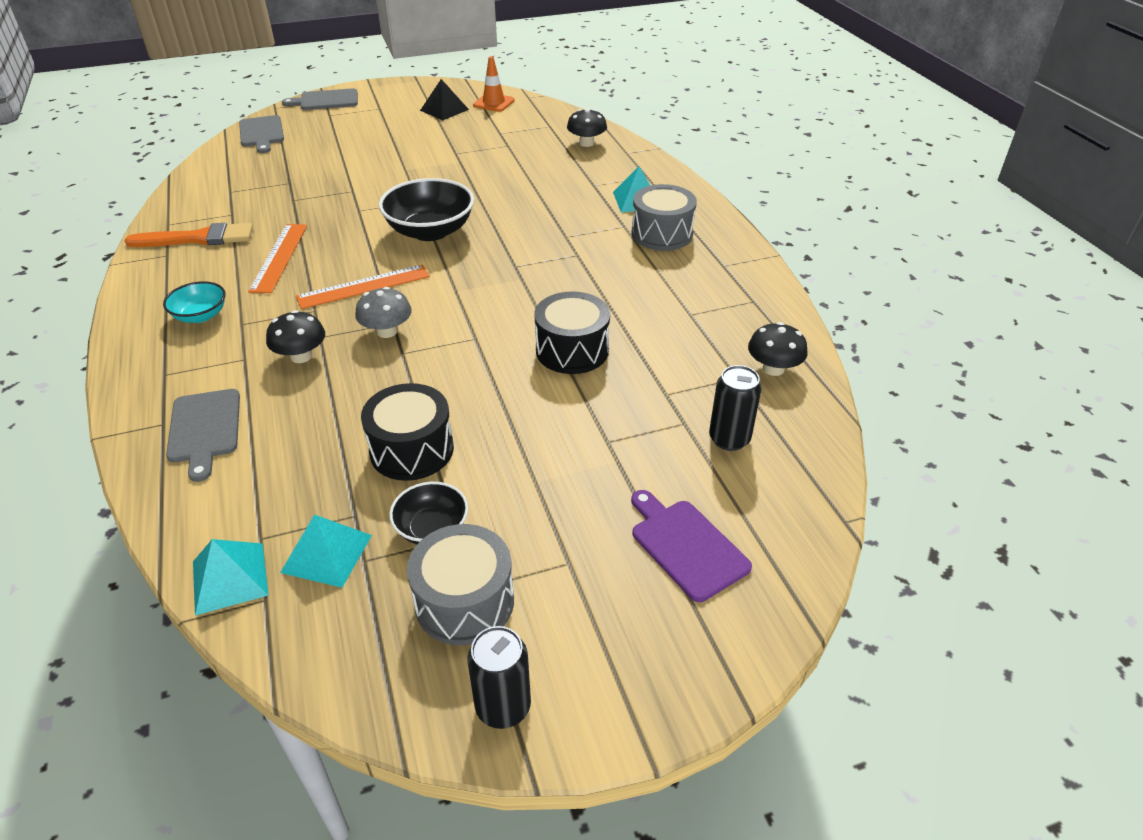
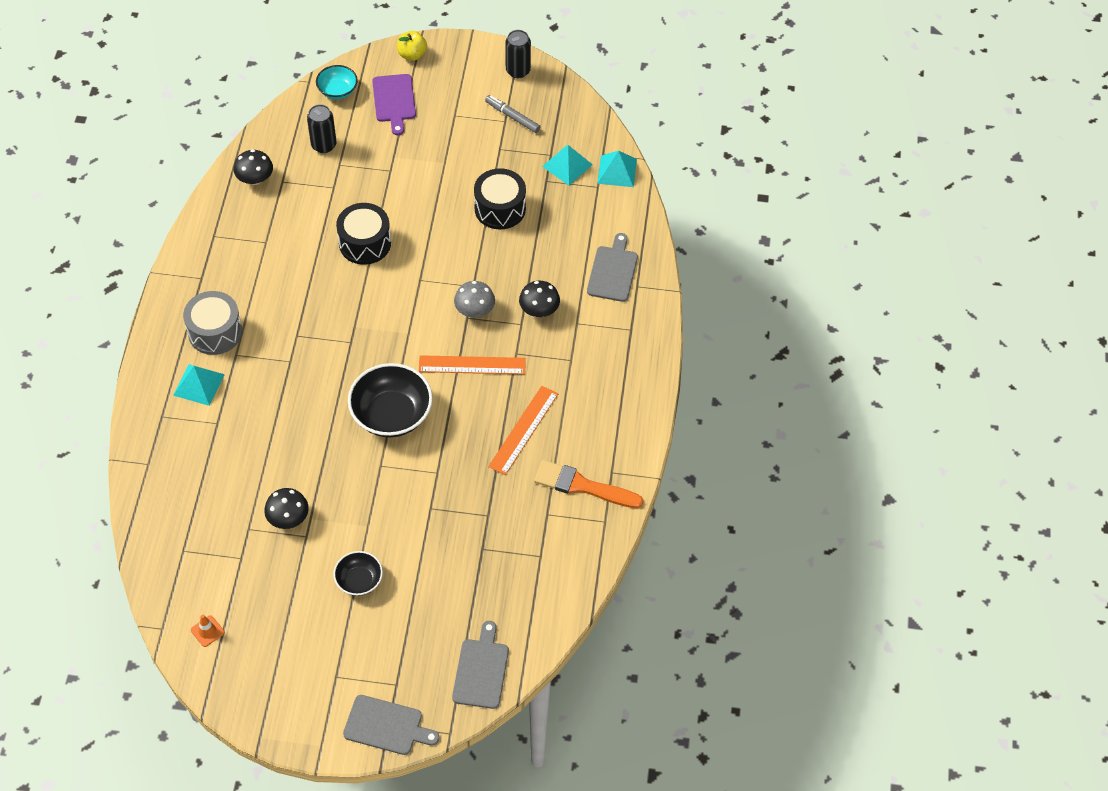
camera: 155 degrees left, 15 degrees up
(200, 315) = (597, 381): turquoise bowl -> turquoise bowl (337, 90)
(432, 528) = (510, 158): black bowl -> black bowl (359, 580)
(444, 110) = (268, 639): black pyramid -> none
(464, 602) = (512, 117): grey drum -> grey marker
(493, 103) = (207, 631): orange traffic cone -> orange traffic cone, size x0.64
(586, 143) = (172, 498): black mushroom -> black mushroom (288, 518)
(727, 649) = (412, 54): none -> yellow apple

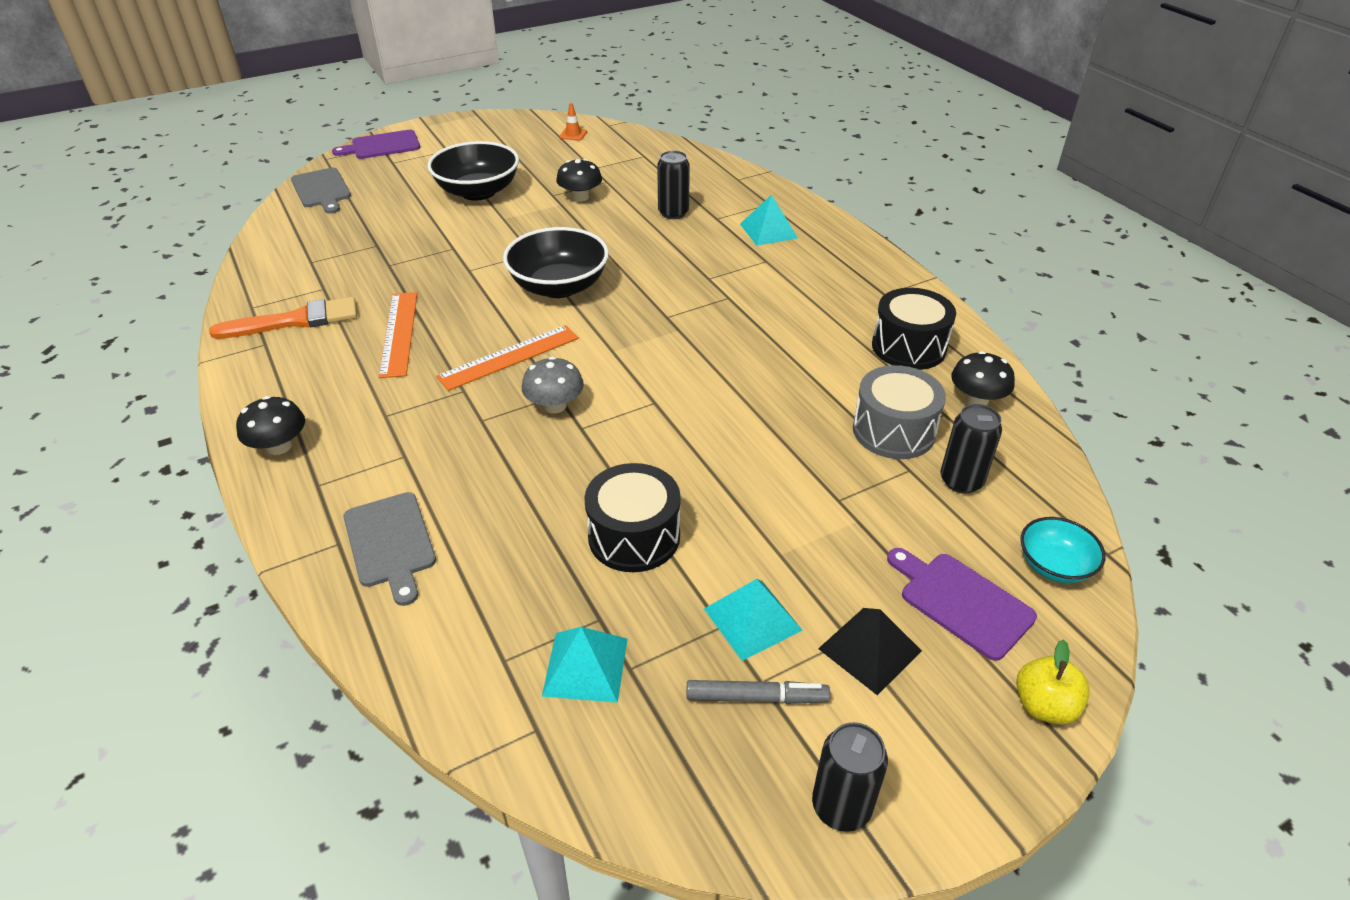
camera: 145 degrees right, 15 degrees down
(215, 332) = (808, 266): grey drum -> grey drum (893, 431)
(241, 450) = (673, 213): none -> black can
(359, 580) = (478, 192): black bowl -> black bowl, size x1.80
(365, 243) = (763, 404): black drum -> black drum (908, 347)
(386, 726) = (382, 146): grey cutting board -> purple cutting board
(451, 107) = (870, 649): none -> black pyramid
(539, 310) = (469, 445): black mushroom -> black mushroom (279, 446)
(617, 171) = (487, 711): turquoise pyramid -> turquoise pyramid (752, 619)

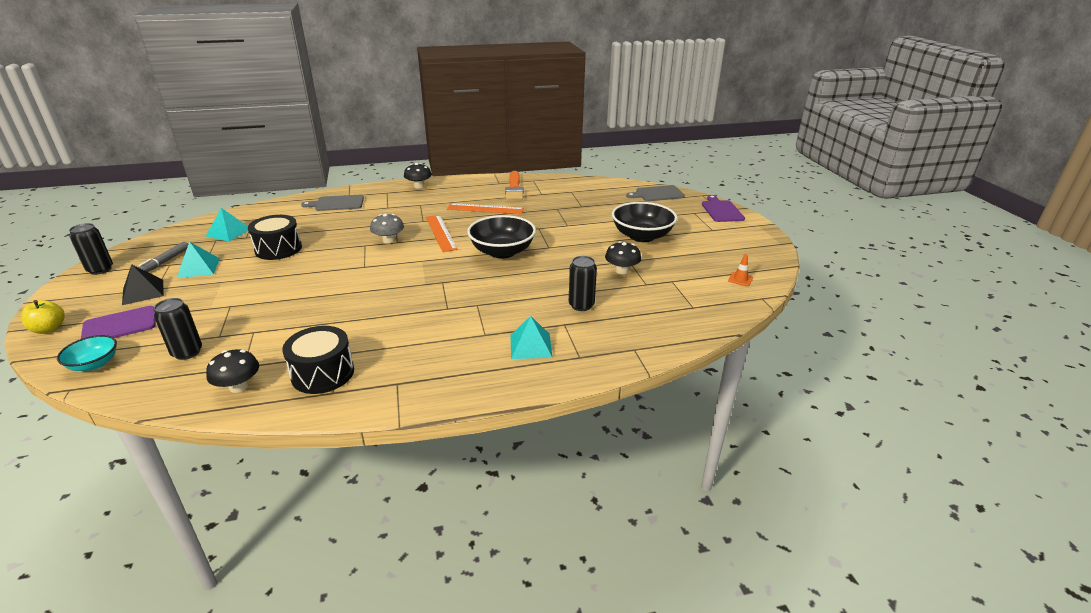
camera: 105 degrees right, 10 degrees down
(893, 431) = (254, 340): grey drum -> none

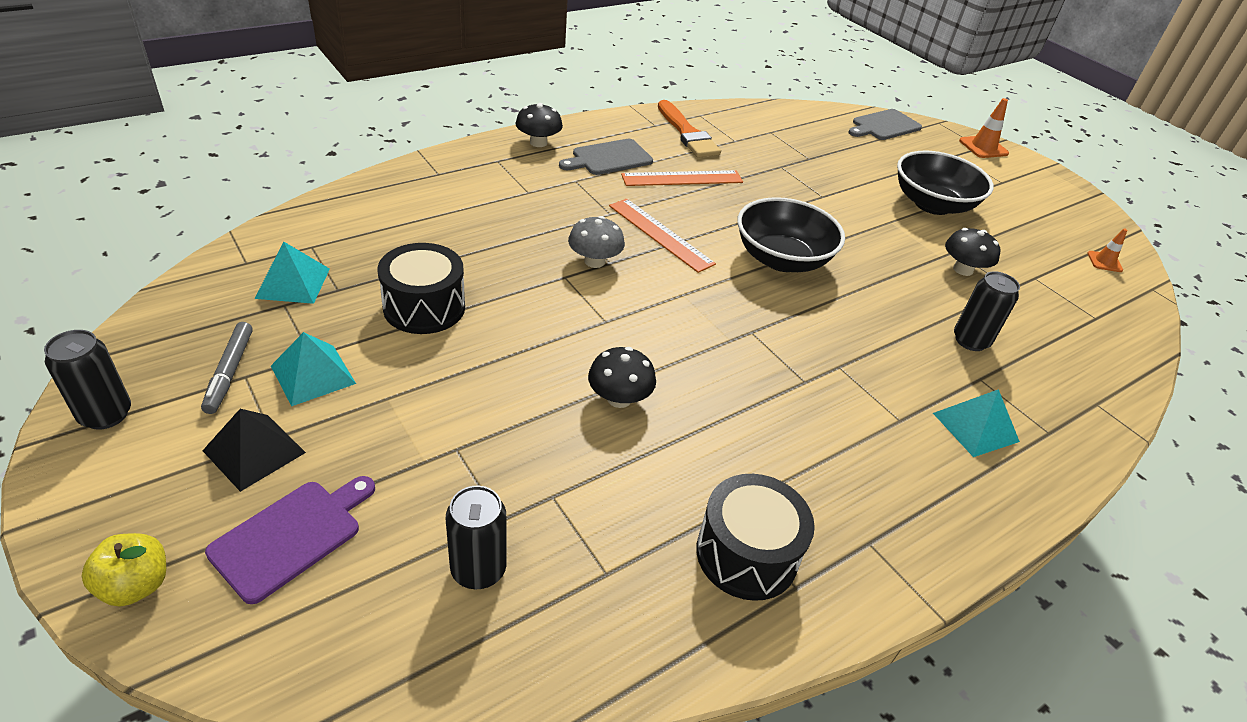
camera: 25 degrees left, 10 degrees up
(94, 364) = (322, 644): turquoise bowl -> none
(238, 386) = (639, 618): black mushroom -> black mushroom (619, 398)
(337, 203) = (434, 193): grey cutting board -> grey cutting board (609, 158)
(721, 210) = (983, 147): purple cutting board -> orange traffic cone

